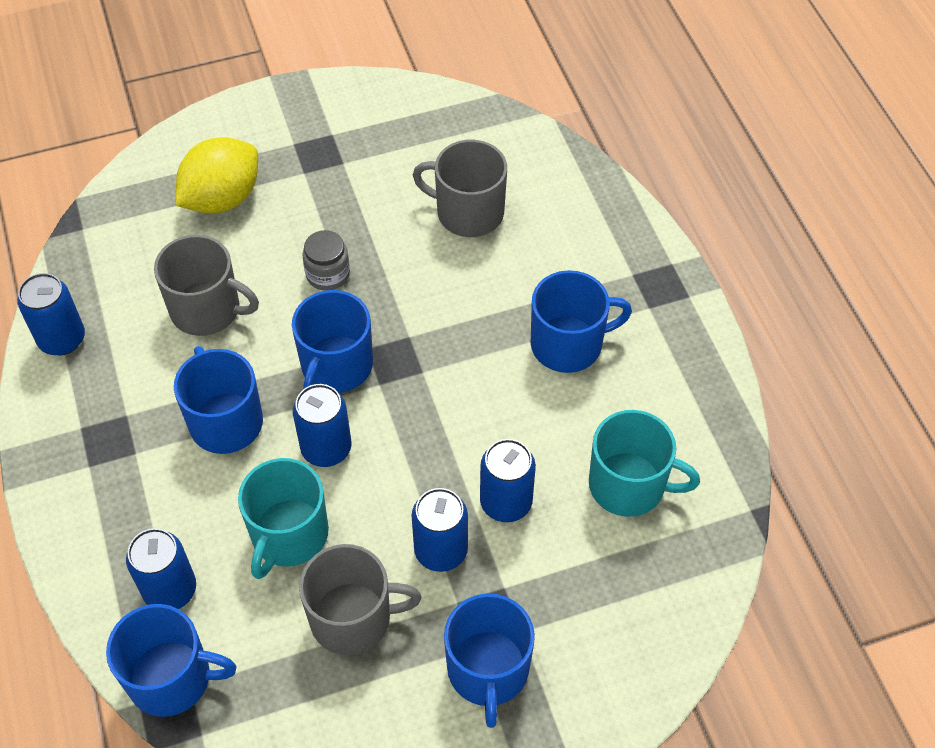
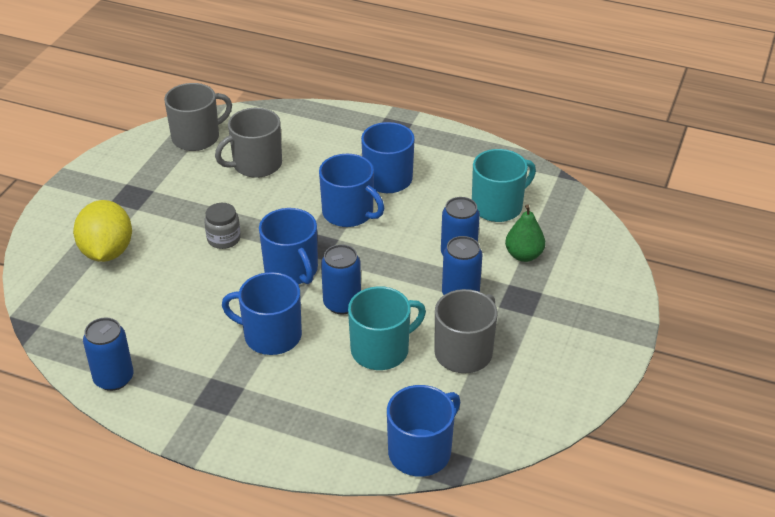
camera: 50 degrees left, 15 degrees down
(170, 590) = (360, 421): blue can -> none
(207, 309) = (180, 301): grey mug -> grey mug (197, 137)
(289, 535) = (381, 350): turquoise mug -> turquoise mug turned 90 degrees counterclockwise
(488, 670) = (551, 317): blue mug -> blue mug (349, 213)
(568, 570) = (523, 255): none -> green pear

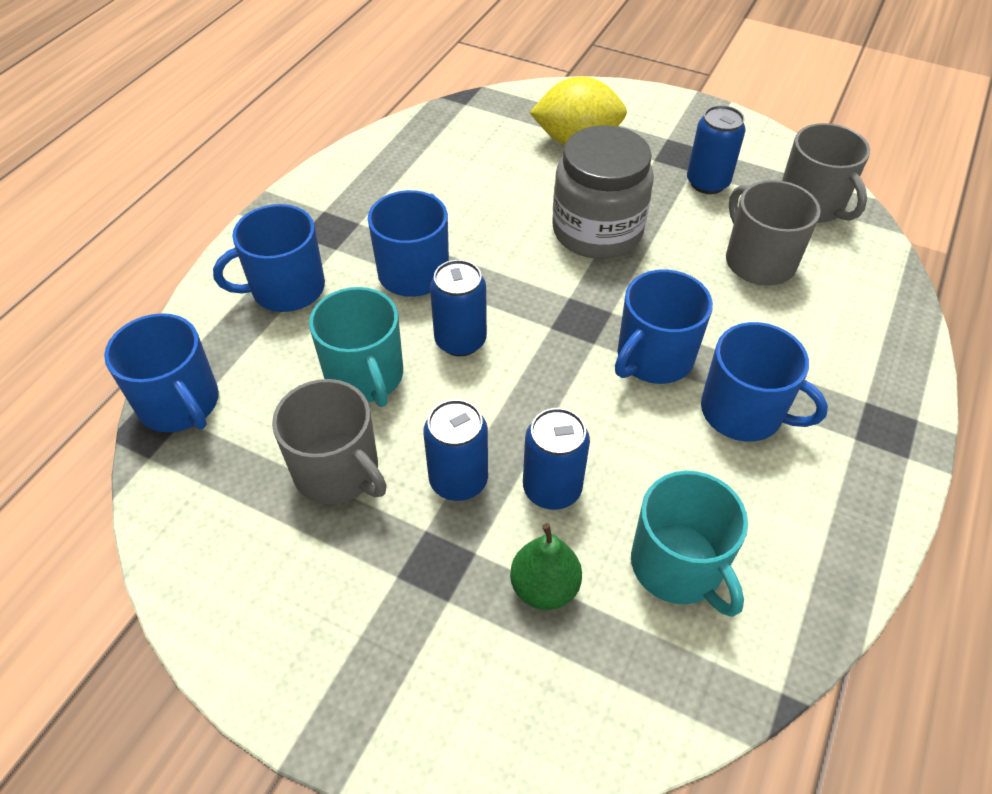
camera: 95 degrees right, 10 degrees up
(114, 378) = (376, 155): blue can -> blue can (707, 183)
(224, 239) = (597, 231): grey jar -> grey jar, size x2.08
(292, 270) = (532, 293): blue mug -> blue mug (286, 289)

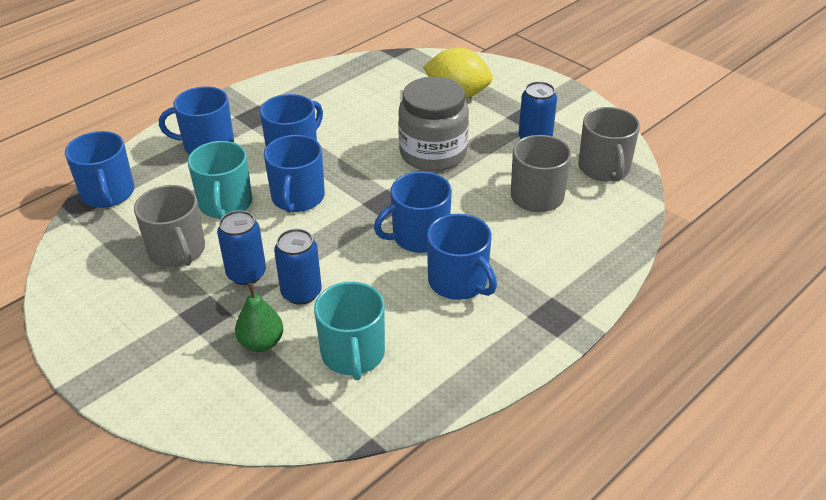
camera: 20 degrees right, 10 degrees down
(460, 340) = (297, 198): blue can -> blue mug

